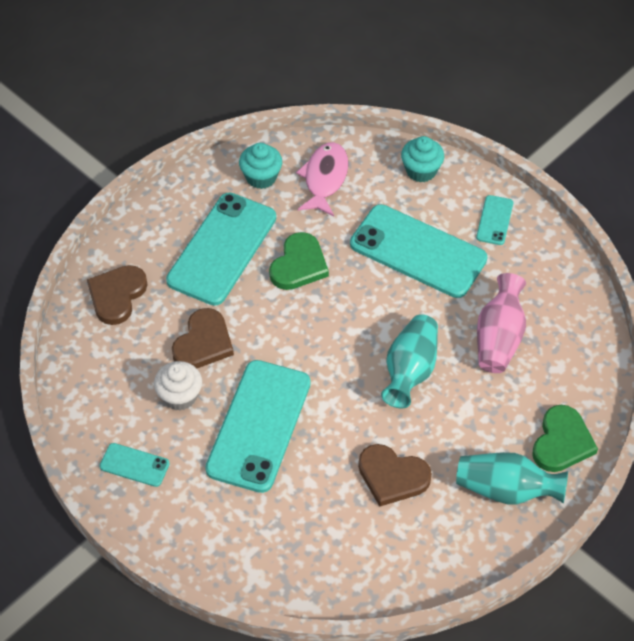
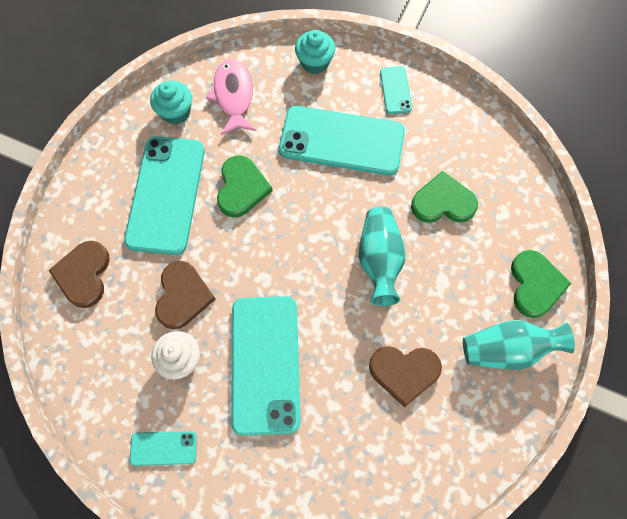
camera: 20 degrees left, 15 degrees up
(499, 338) = (443, 202): pink vase -> green heart

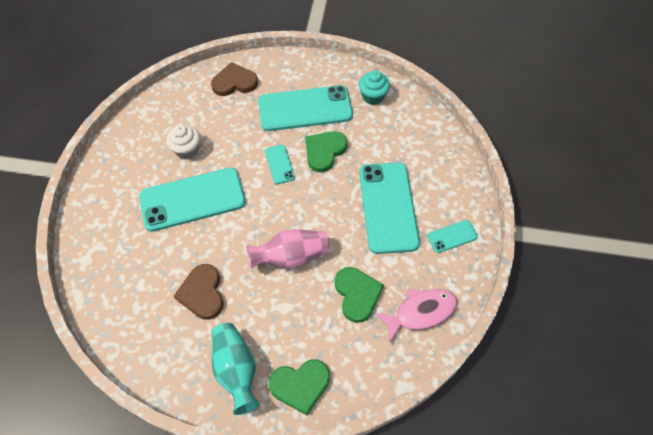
camera: 75 degrees right, 10 degrees down
(163, 448) = (126, 156): turquoise phone -> turquoise phone (279, 164)
(183, 296) = (232, 139): brown heart -> none
(233, 96) = (400, 126): pink fish -> pink fish (421, 312)
(241, 188) = (324, 151): green heart -> green heart turned 135 degrees clockwise
(315, 62) = (453, 172): turquoise cupcake -> none
(379, 260) = (291, 256): turquoise vase -> pink vase

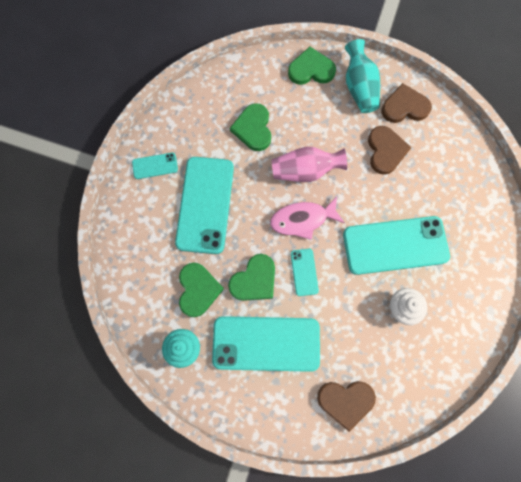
camera: 170 degrees left, 15 degrees up
(179, 353) = (404, 107): none -> brown heart
(373, 137) = (198, 290): none -> green heart
(421, 312) = (204, 106): pink fish -> pink fish (302, 220)

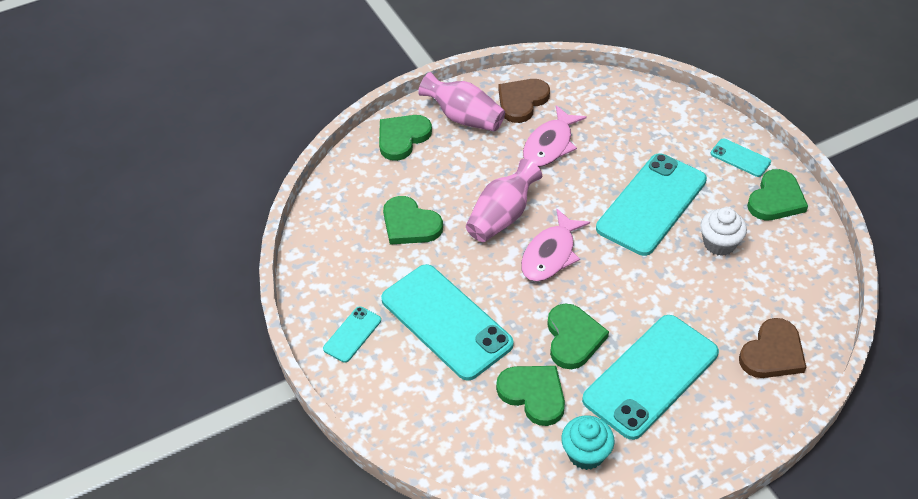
camera: 45 degrees left, 25 degrees down
(304, 272) = (606, 291): turquoise phone -> turquoise phone (740, 158)
(359, 87) = (464, 118): turquoise vase -> pink vase
(385, 151) = (550, 145): brown heart -> pink fish
(472, 315) = (776, 199): none -> green heart

